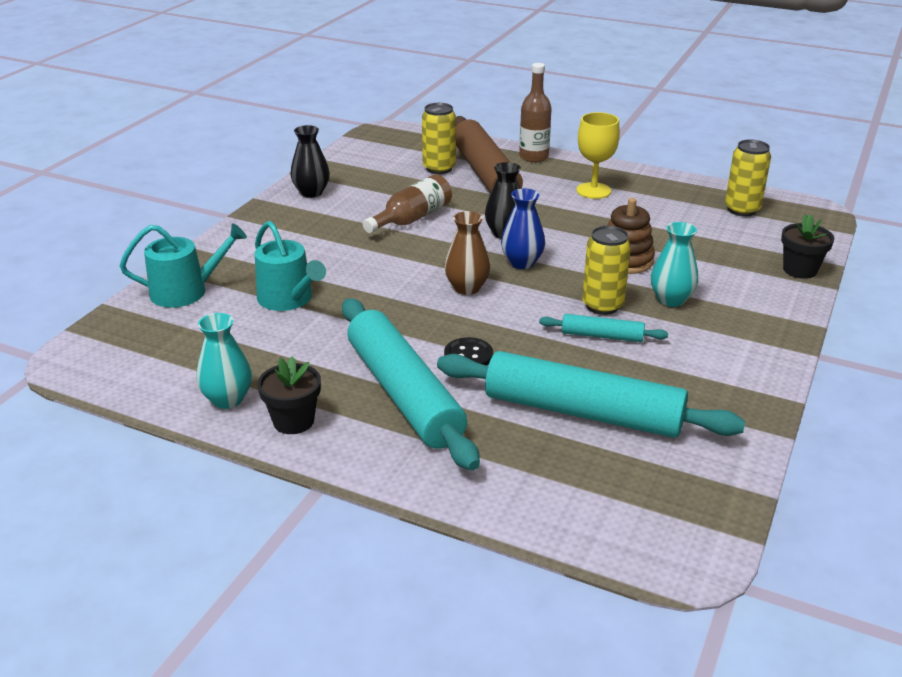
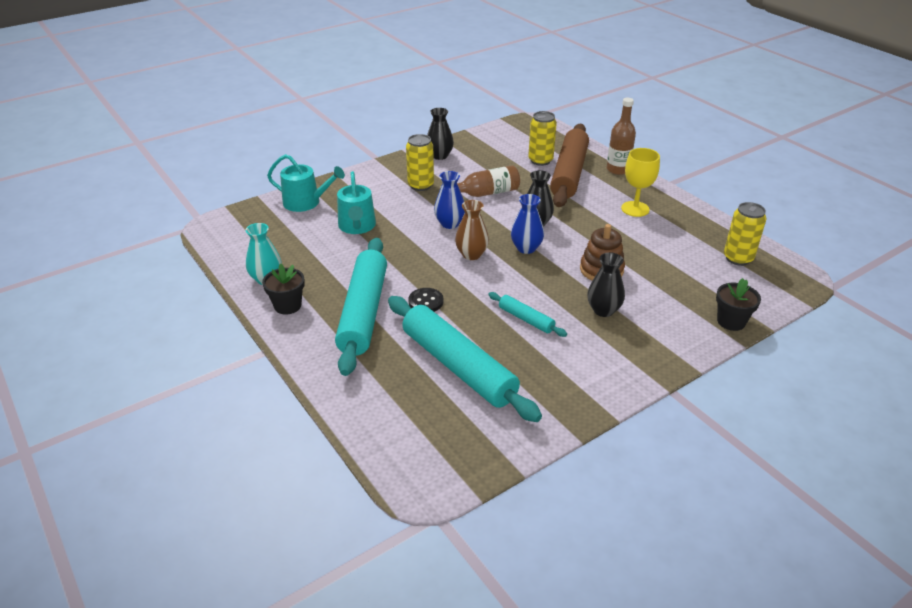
camera: 30 degrees right, 5 degrees up
(405, 262) = (450, 224): none -> blue vase
(602, 305) = (549, 298): yellow can -> yellow can (420, 185)
(671, 299) = (603, 310): turquoise vase -> black vase

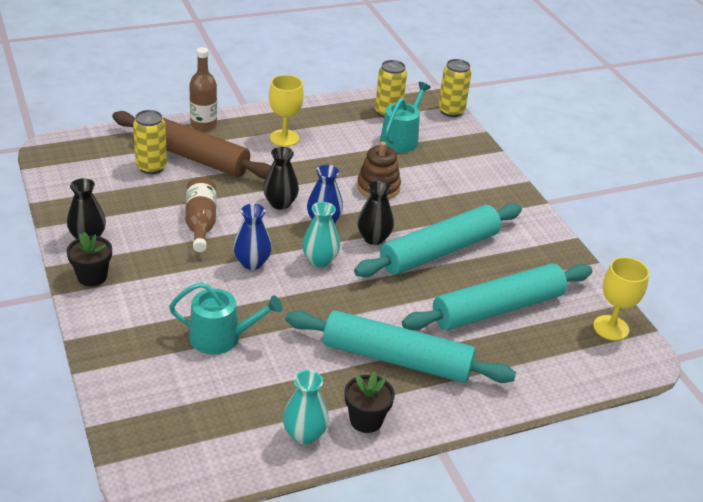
camera: 80 degrees left, 0 degrees up
(306, 202) = (136, 377): turquoise watering can -> turquoise watering can (401, 139)
(420, 185) = (153, 268): yellow can -> yellow can (451, 111)
(426, 301) = (392, 310): black button -> none
(466, 456) = (611, 328): none -> yellow goblet
(471, 254) = (320, 260): brown vase -> turquoise vase
(526, 319) = (439, 251): turquoise rolling pin -> turquoise rolling pin, size x2.17
(603, 310) = (439, 204): black vase -> black vase (374, 238)
(731, 321) = (472, 146): black flower pot -> black flower pot (92, 277)

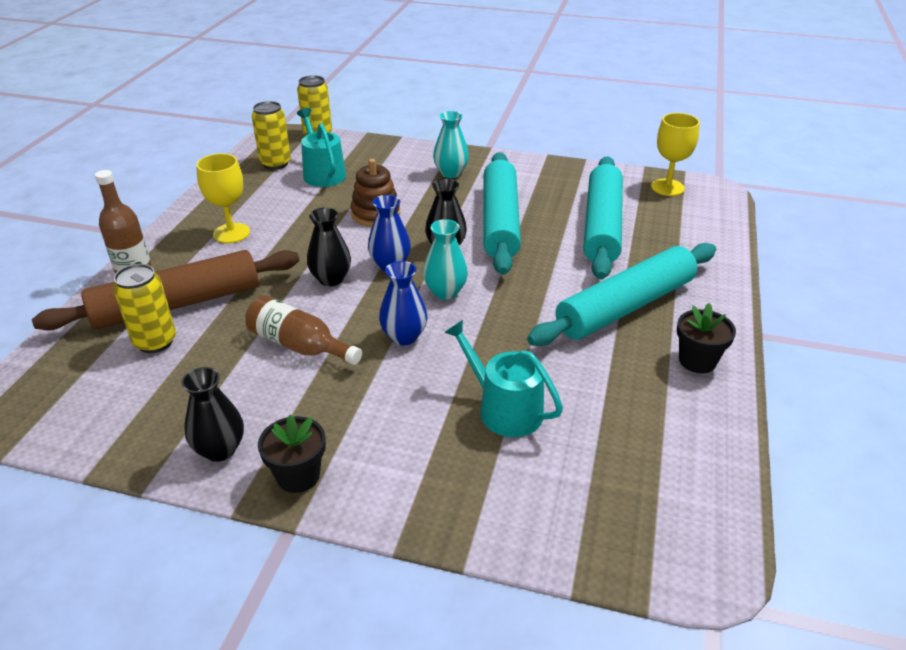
camera: 50 degrees left, 0 degrees up
(221, 338) = (504, 409): turquoise watering can -> turquoise watering can turned 90 degrees counterclockwise
(304, 434) = (694, 410): turquoise vase -> turquoise vase (451, 173)

